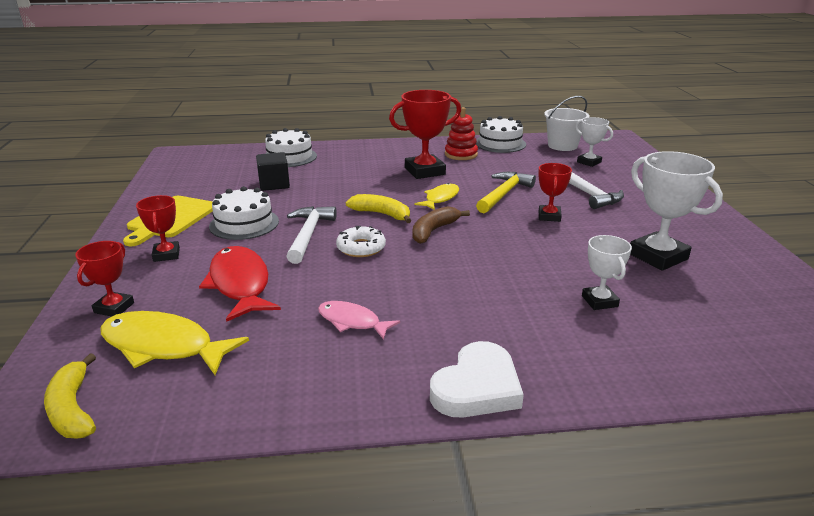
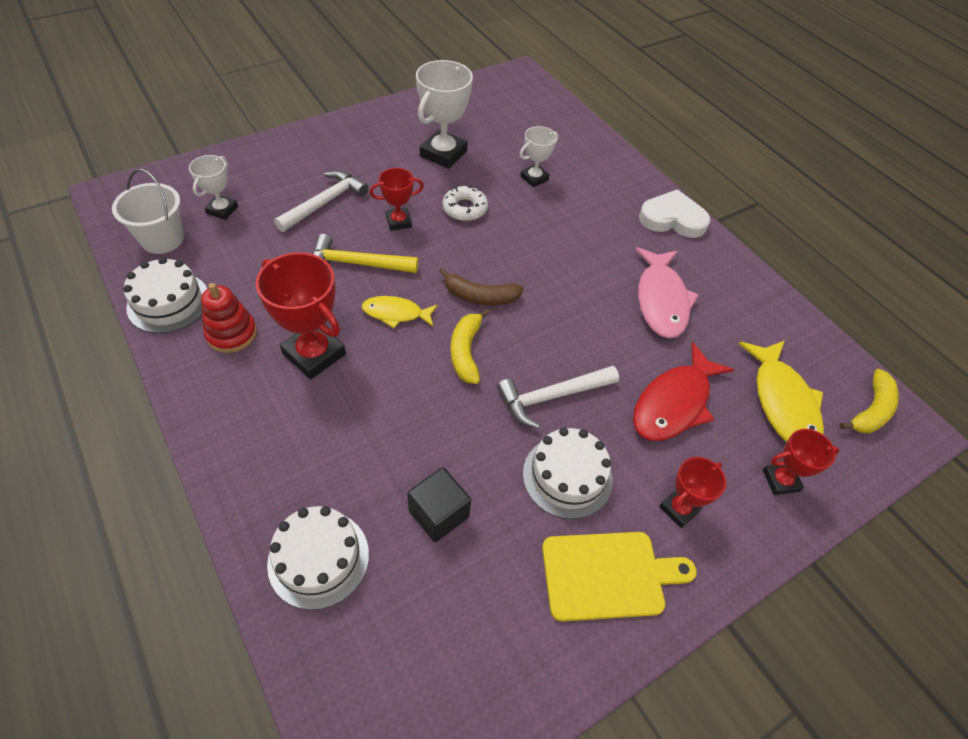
camera: 120 degrees left, 25 degrees up
(352, 322) = (661, 300): pink fish -> pink fish, size x1.69
(361, 248) = (549, 340): white donut -> white donut (465, 208)

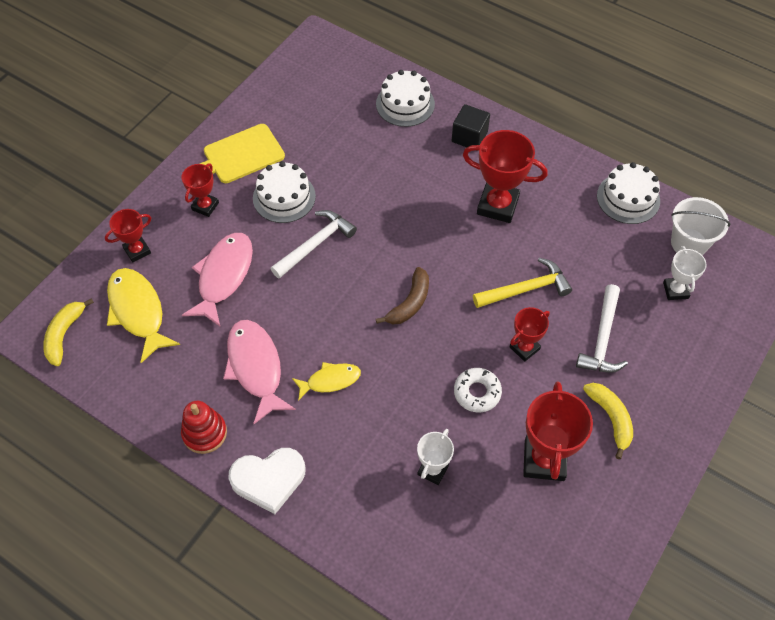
camera: 160 degrees right, 5 degrees up
(232, 334) = (564, 195): red stacking toy -> red stacking toy (204, 433)
(396, 313) = (464, 259): yellow fish -> yellow fish (330, 380)
(439, 514) = (353, 147): black cube -> black cube (469, 137)
(443, 154) = (544, 460): white trophy -> red trophy
(466, 351) = (394, 252): yellow banana -> yellow banana (610, 418)
(480, 296) = (409, 303): brown banana -> brown banana turned 135 degrees clockwise
(674, 403) = (223, 276): red fish -> pink fish

